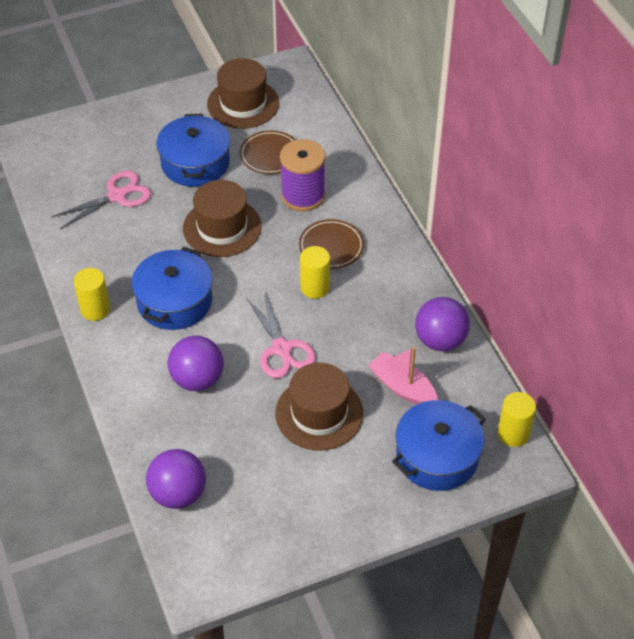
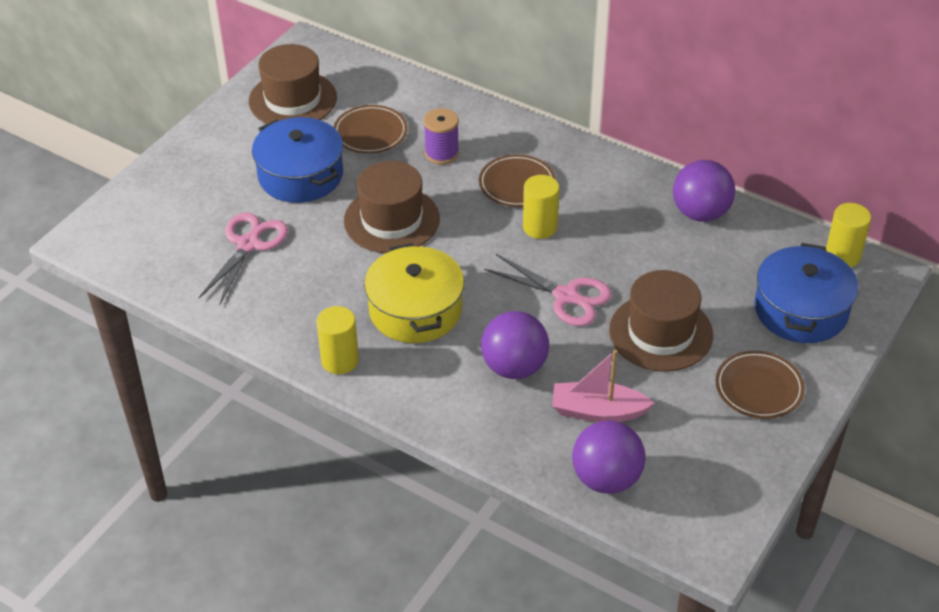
camera: 35 degrees left, 5 degrees down
(175, 301) = (415, 310): blue pot -> yellow pot
(303, 195) = (442, 153): purple spool -> purple spool, size x0.65
(345, 495) = (759, 388): none -> brown plate
(402, 387) = (710, 269): pink boat -> pink boat (597, 411)

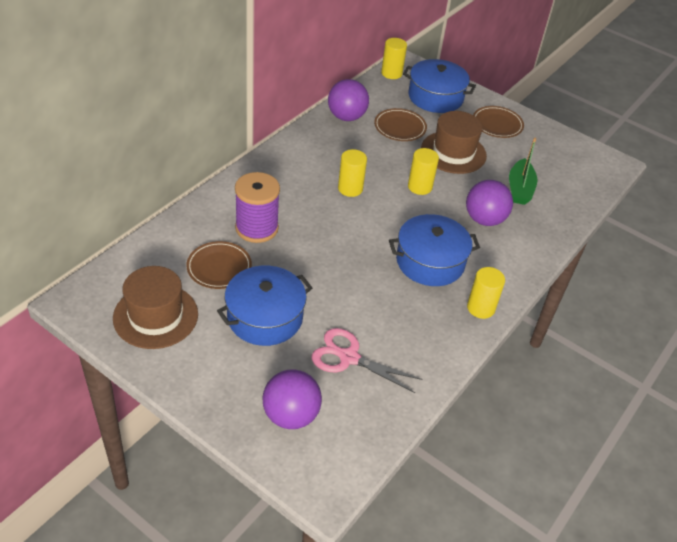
camera: 90 degrees left, 0 degrees up
(391, 220) = (331, 265): brown hat -> none
(415, 310) = (430, 261): yellow pot -> blue pot
(442, 153) = (257, 228): purple spool -> purple spool, size x1.54
(517, 184) = (302, 193): brown plate -> brown plate (400, 127)
(566, 296) = (420, 187): pink scissors -> yellow cylinder
(597, 411) = (520, 189): pink boat -> green boat
(606, 479) = (572, 194): purple ball -> purple ball (291, 415)

